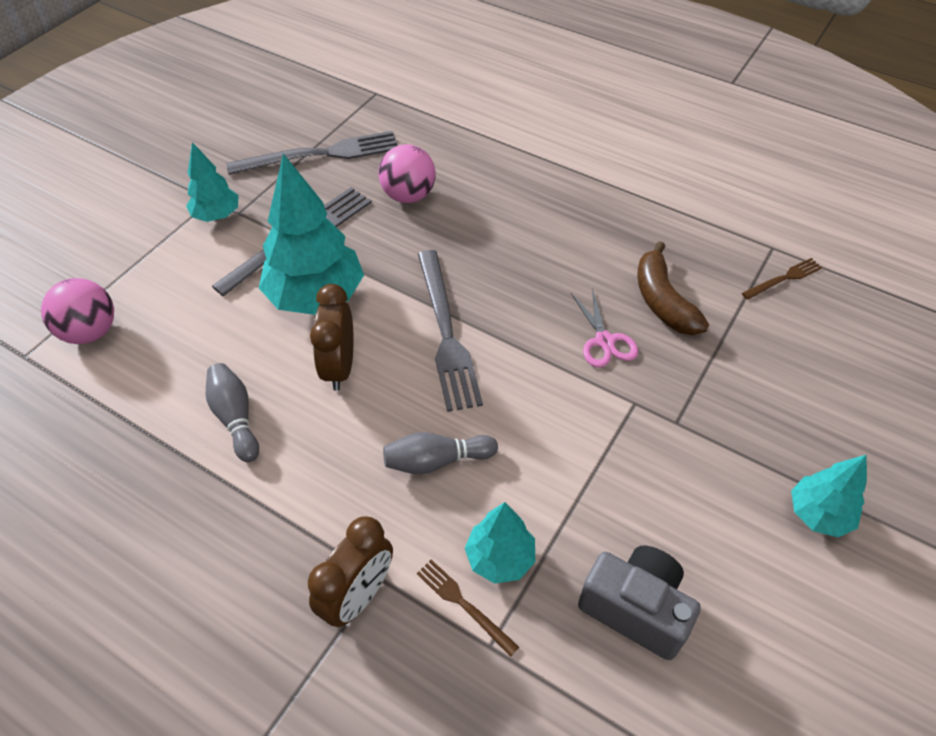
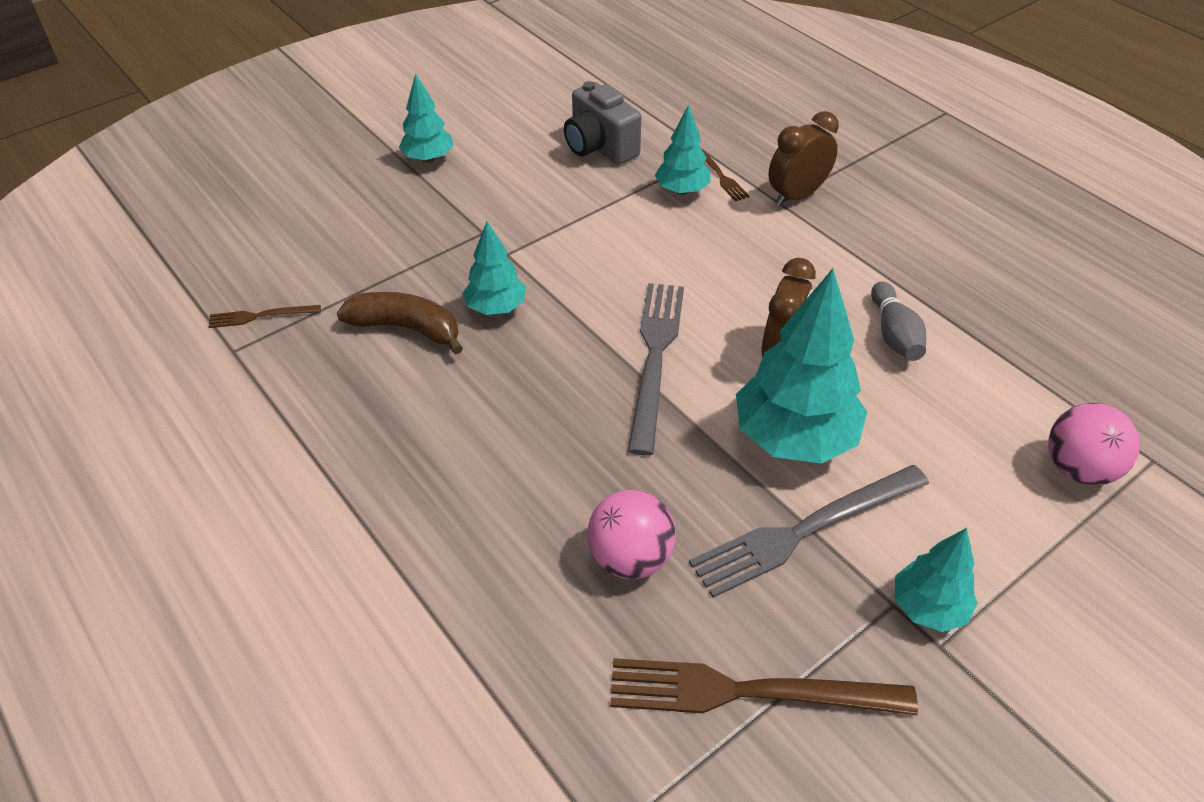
camera: 160 degrees left, 5 degrees down
(320, 154) = (748, 692): grey fork -> brown fork
(436, 461) = (708, 256): grey bowling pin -> none
(604, 341) = (496, 308): pink scissors -> turquoise tree
(662, 301) = (406, 328): brown banana -> brown banana turned 75 degrees counterclockwise

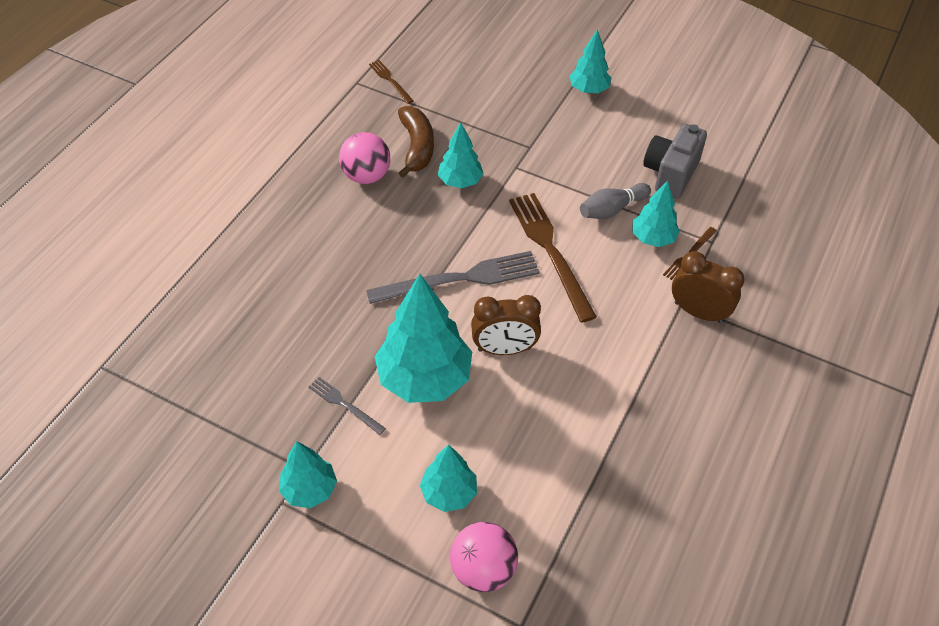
camera: 65 degrees right, 5 degrees up
(630, 558) = (284, 320): pink ball -> pink ball (366, 176)
(748, 692) = (211, 406): brown fork -> brown fork (550, 251)
(804, 531) = (344, 404): grey fork -> grey fork, size x0.49
(894, 334) = (567, 416): grey bowling pin -> grey bowling pin (612, 209)
(969, 467) = (448, 493): none -> turquoise tree

